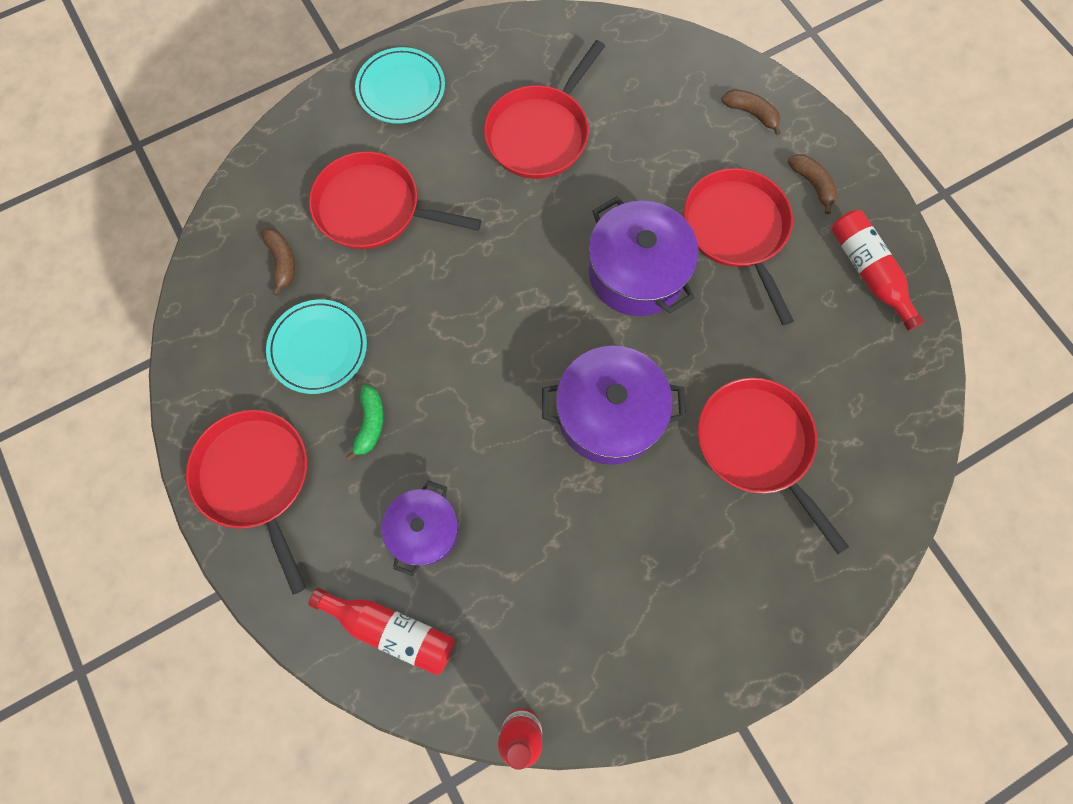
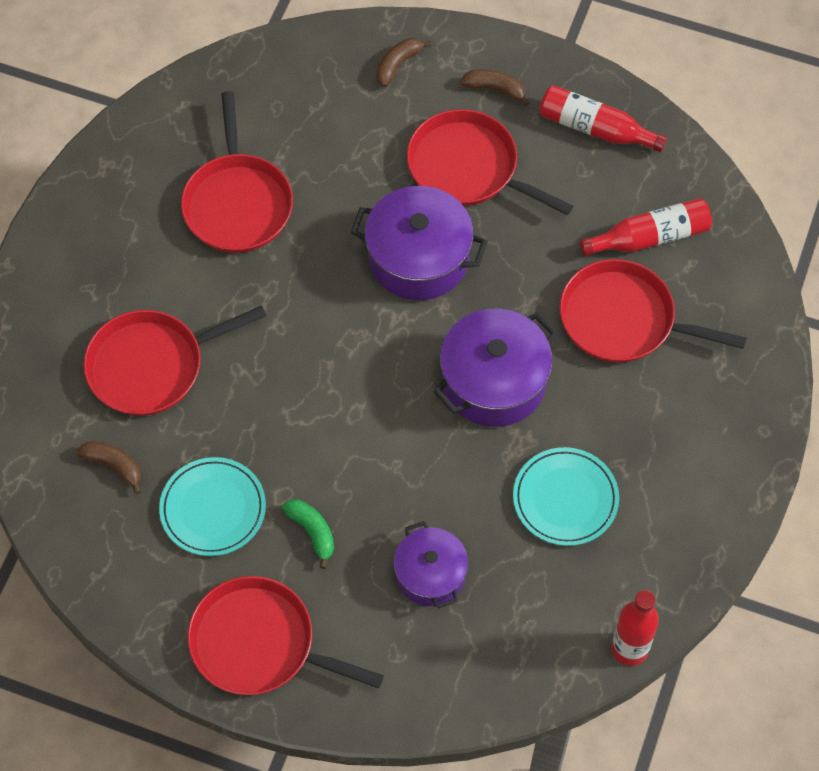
camera: 40 degrees left, 10 degrees down
(391, 629) = (471, 662): red bottle -> red bottle (650, 237)
(401, 89) = (79, 250): turquoise plate -> turquoise plate (565, 499)
(751, 113) = (397, 65): brown banana -> brown banana turned 45 degrees counterclockwise

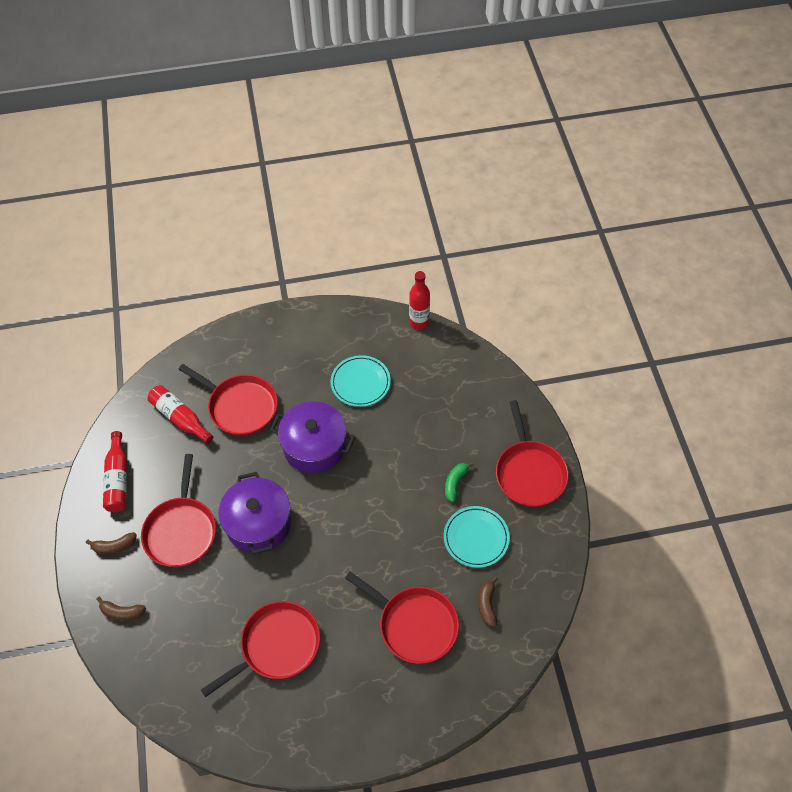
camera: 120 degrees left, 5 degrees down
(430, 574) = (440, 419): purple pot -> none
(495, 89) = (114, 546): brown banana -> brown banana turned 90 degrees counterclockwise
(623, 319) = (240, 406): red pan -> red pan turned 45 degrees counterclockwise

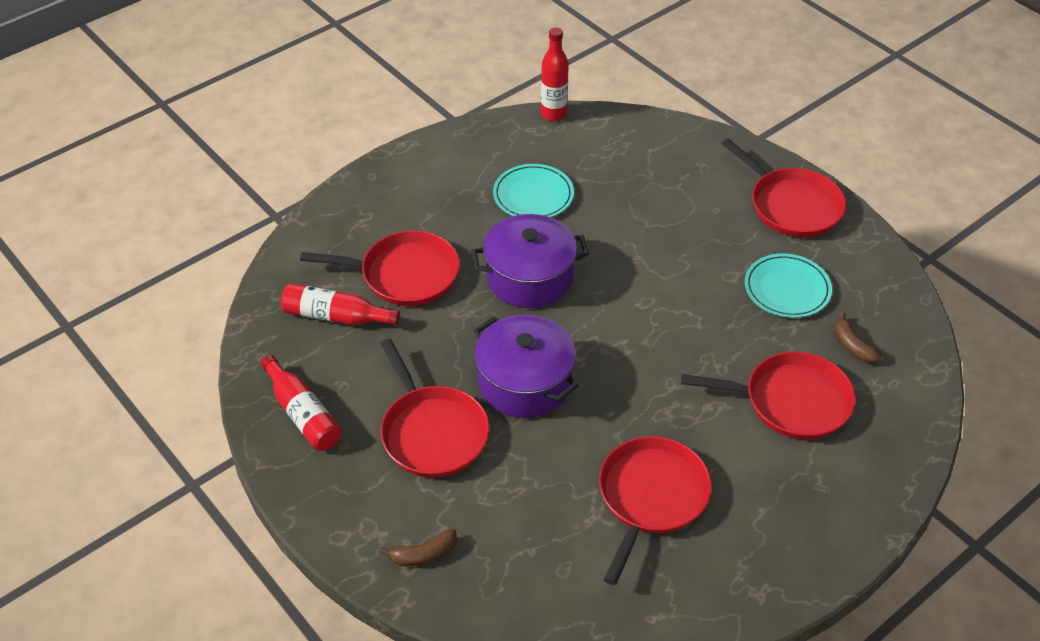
camera: 30 degrees left, 10 degrees down
(114, 546) = (356, 488): brown banana -> none
(455, 483) = (720, 247): green banana -> none

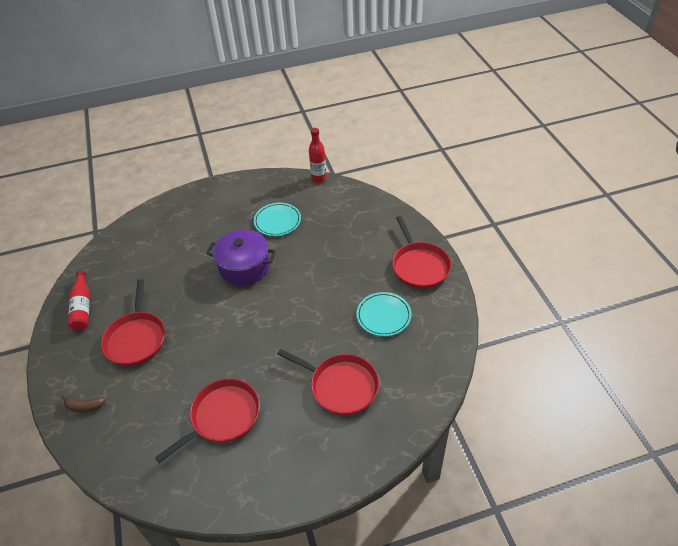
camera: 25 degrees right, 0 degrees up
(336, 316) = (134, 260): red bottle -> none
(405, 274) = (183, 247): red pan -> none
(524, 382) = (201, 326): purple pot -> none
(852, 346) = (400, 363): brown banana -> none

